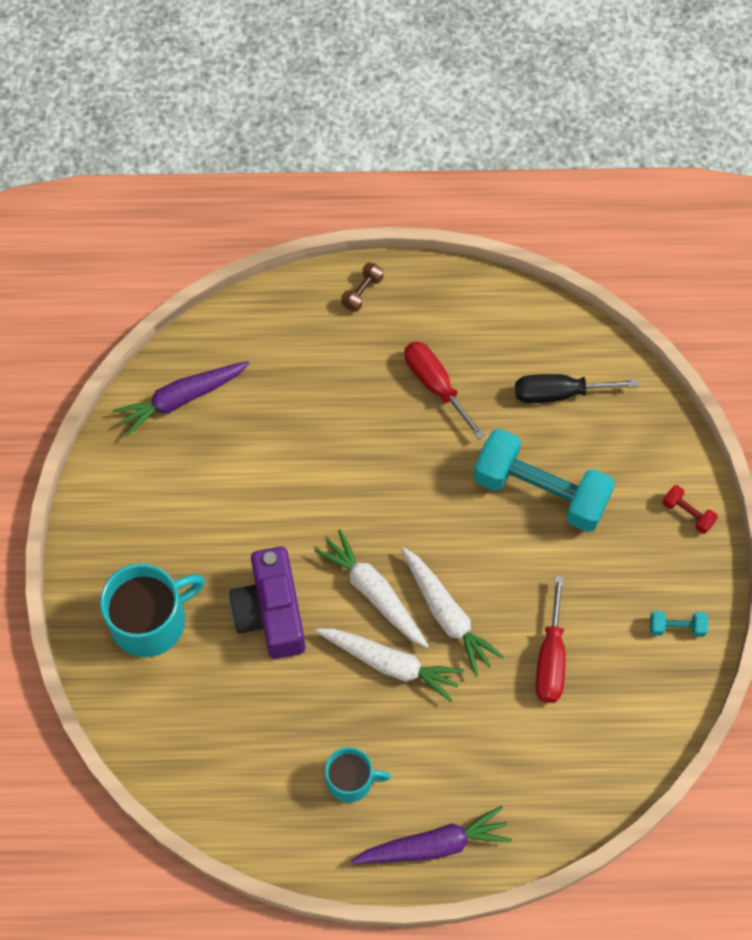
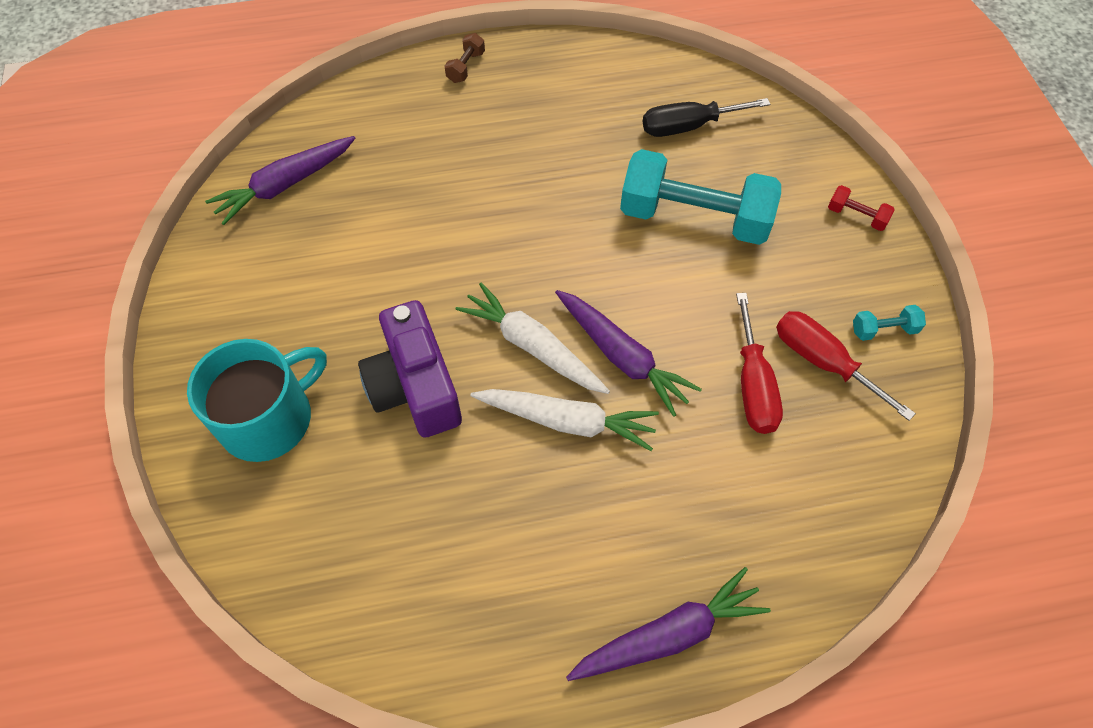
camera: 10 degrees left, 5 degrees down
(351, 780) = (545, 569): turquoise mug -> none
(435, 385) = (558, 136): red screwdriver -> red screwdriver (822, 362)
(447, 615) = (622, 357): white carrot -> purple carrot

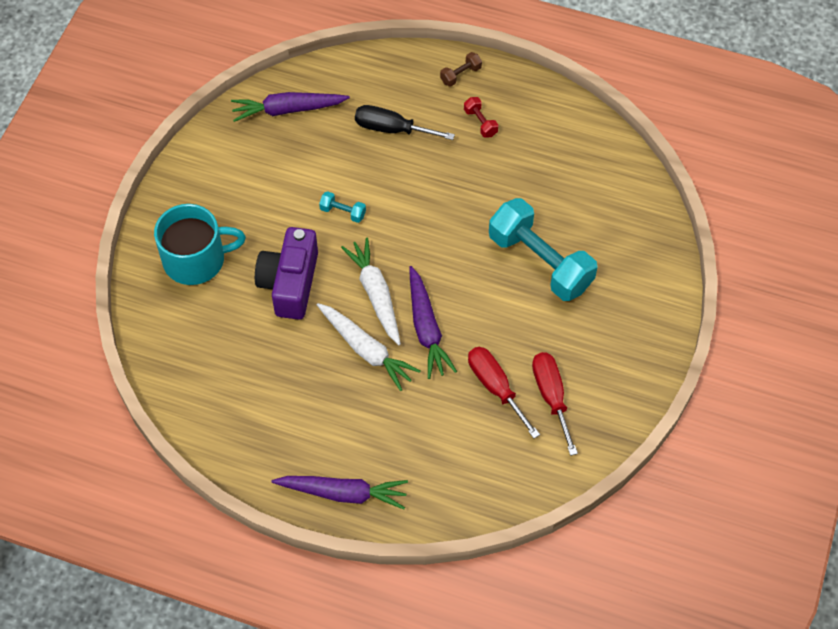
camera: 30 degrees right, 0 degrees up
(688, 127) = (586, 194): black screwdriver -> black screwdriver (392, 129)
(753, 385) = (495, 387): red screwdriver -> red screwdriver turned 120 degrees clockwise
(856, 216) = (654, 315): red dumbbell -> red dumbbell (480, 122)
(883, 330) = (608, 397): turquoise dumbbell -> turquoise dumbbell (343, 212)

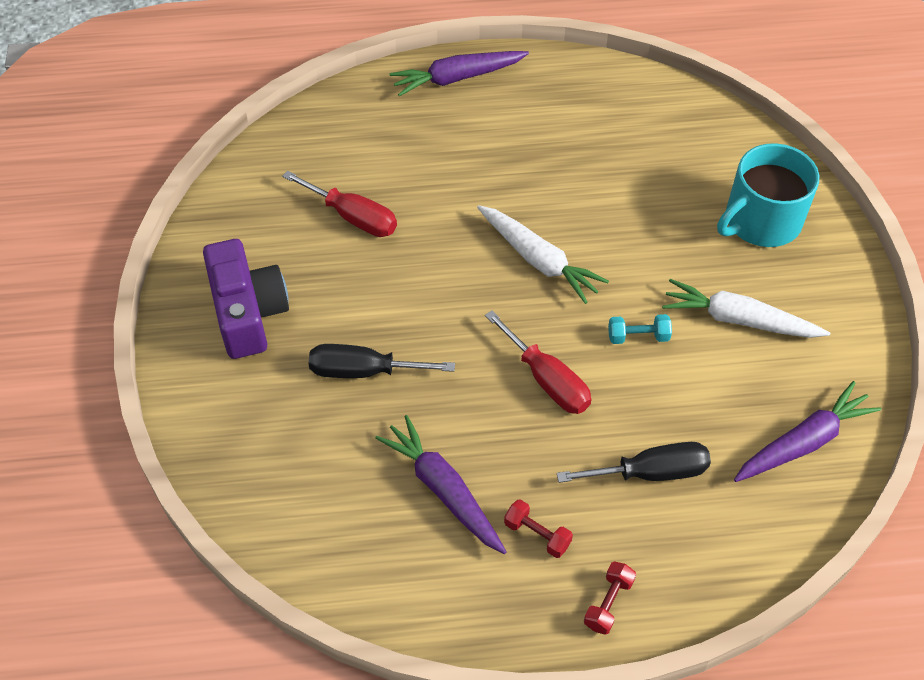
camera: 155 degrees right, 5 degrees down
(290, 283) = (641, 236): purple camera -> purple camera (248, 312)
(366, 350) = (513, 202): white carrot -> white carrot (739, 319)
(426, 328) = (460, 246): purple carrot -> purple carrot (443, 490)
(460, 75) = (608, 603): brown dumbbell -> red dumbbell
(540, 262) = (363, 371): turquoise dumbbell -> black screwdriver
(551, 396) = (287, 230): red screwdriver -> red screwdriver (547, 380)

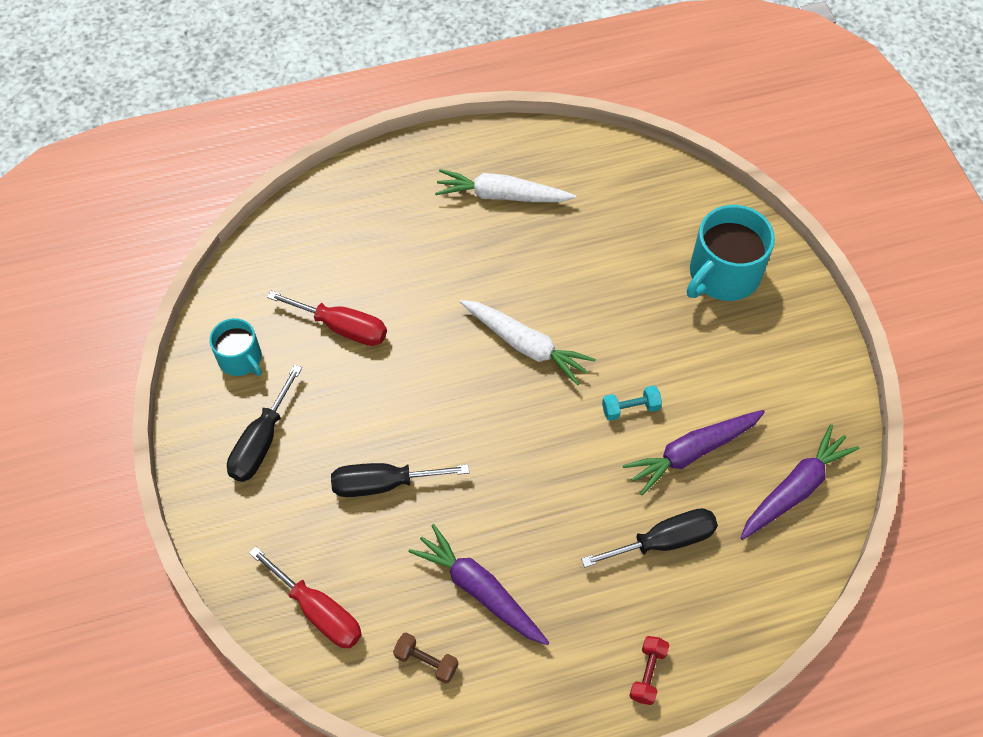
camera: 10 degrees left, 5 degrees up
(244, 232) = (240, 358): none -> turquoise mug
(248, 312) = (261, 442): purple camera -> black screwdriver
(373, 551) = (426, 661): none -> brown dumbbell
(457, 78) = (414, 166): purple carrot -> purple carrot (692, 452)
(537, 534) = (573, 619): red dumbbell -> none
(547, 380) = (555, 465): red screwdriver -> red screwdriver (319, 611)
(739, 319) = (719, 377): white carrot -> white carrot (502, 195)

